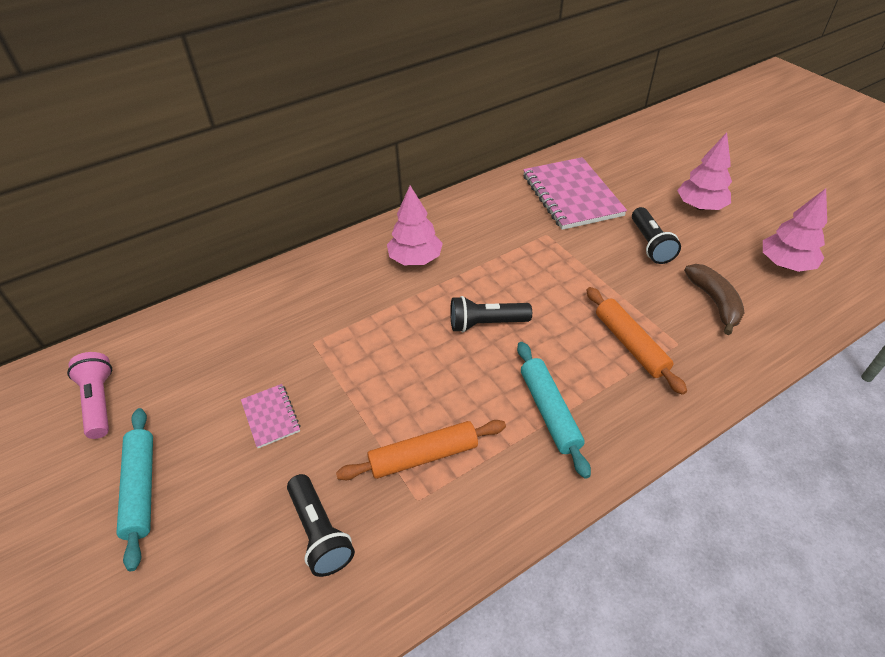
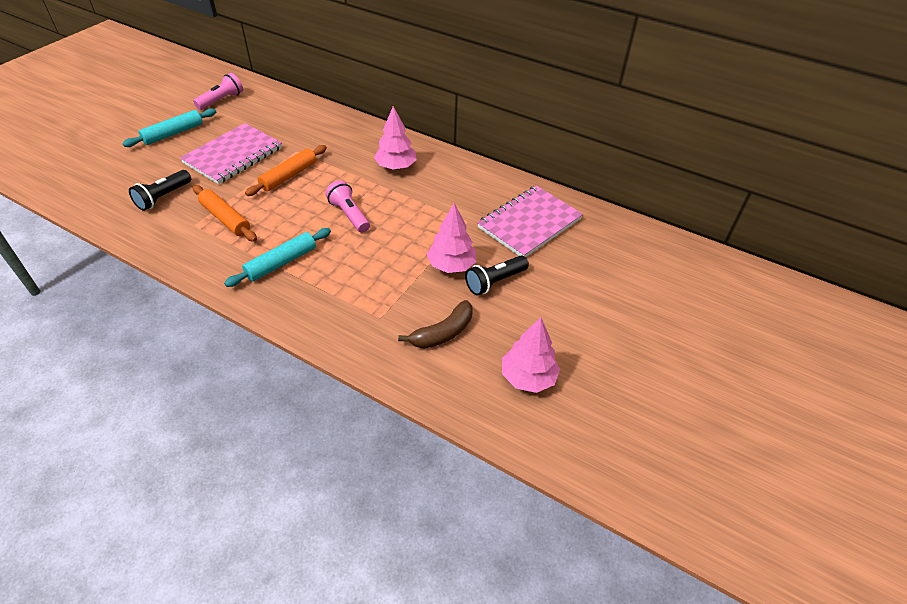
camera: 60 degrees right, 0 degrees up
(271, 416) = (233, 155): pink notebook -> pink notebook, size x2.14
(486, 323) = (349, 215): black flashlight -> pink flashlight
(630, 344) = (365, 290): orange rolling pin -> orange rolling pin (289, 176)
(700, 206) = (576, 306): pink tree -> pink tree (451, 265)

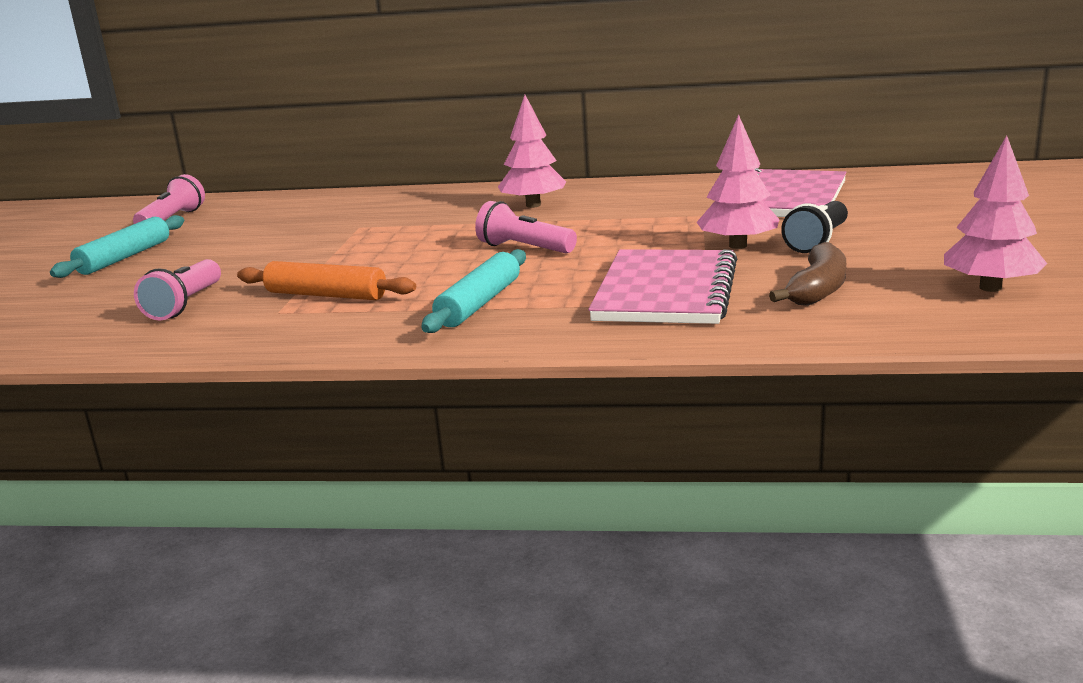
camera: 20 degrees left, 25 degrees down
(163, 197) = (185, 305): black flashlight -> pink flashlight
(233, 155) = (260, 250): pink notebook -> pink notebook (666, 291)
(289, 176) = (379, 244): orange rolling pin -> none

